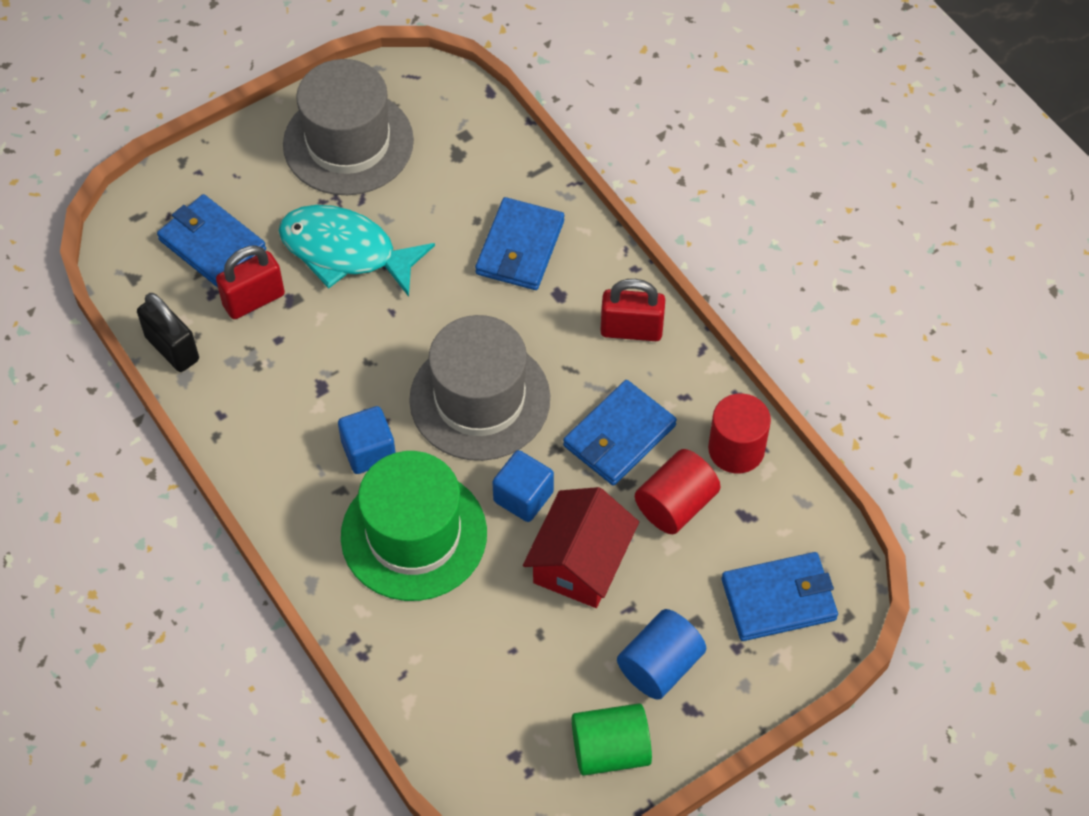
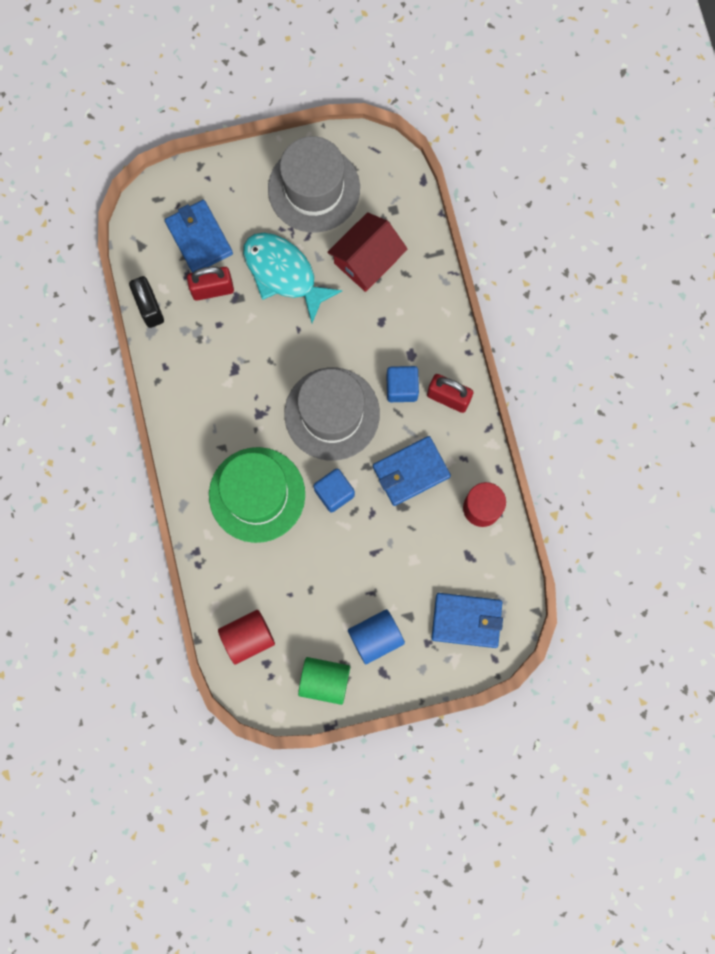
camera: 20 degrees right, 20 degrees up
(368, 451) = (249, 426): blue cube -> blue cube (402, 388)
(520, 248) = (398, 310): blue wallet -> none
(580, 562) = (353, 550): red house -> red house (367, 260)
(676, 504) = (428, 533): red cylinder -> red cylinder (248, 637)

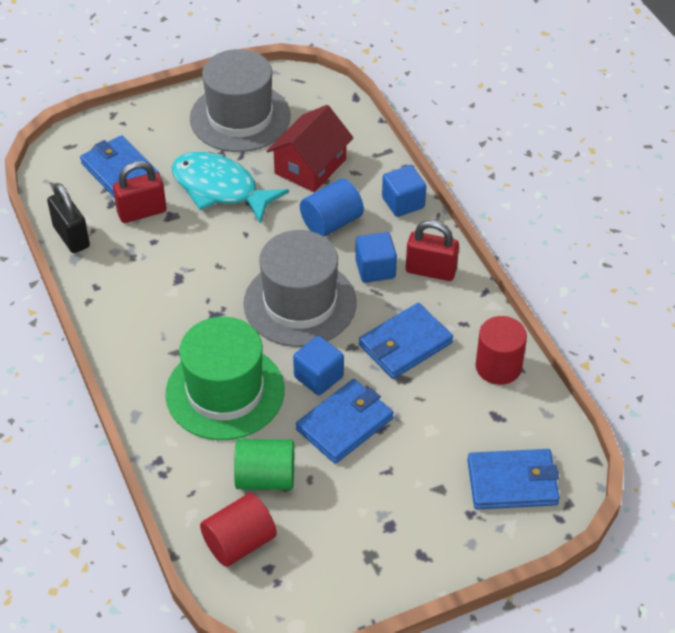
camera: 10 degrees left, 30 degrees down
(324, 681) = (348, 576): green cylinder -> green cylinder (265, 478)
(347, 542) = (345, 424): none -> blue wallet
(375, 637) = (403, 517): blue cylinder -> blue cylinder (331, 222)
(440, 317) = (403, 203): none -> blue cube

